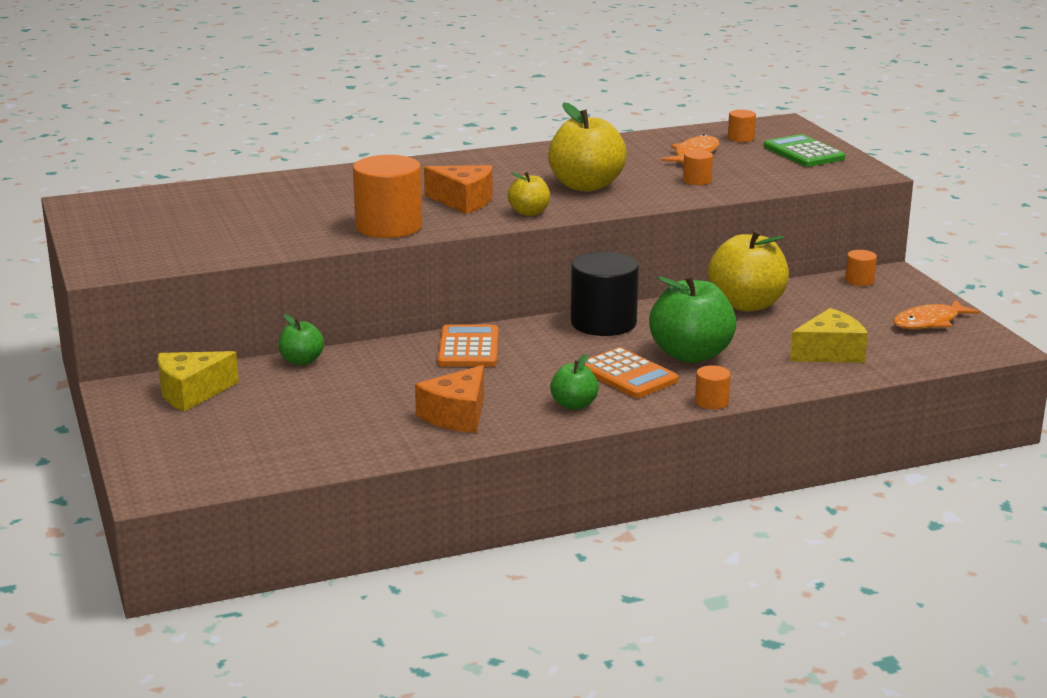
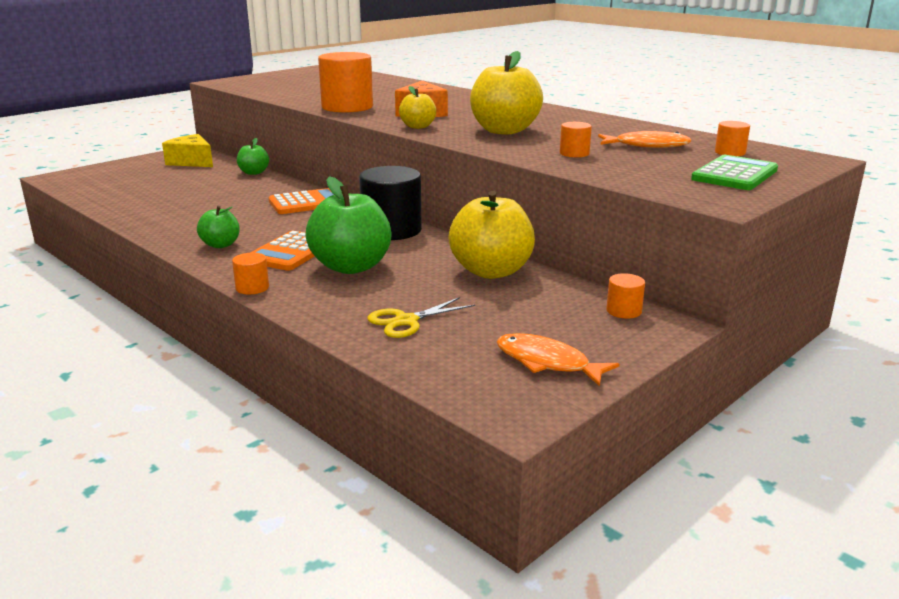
camera: 65 degrees right, 0 degrees up
(457, 416) = (185, 218): orange cheese -> none
(830, 353) = (406, 321): yellow cheese -> yellow scissors

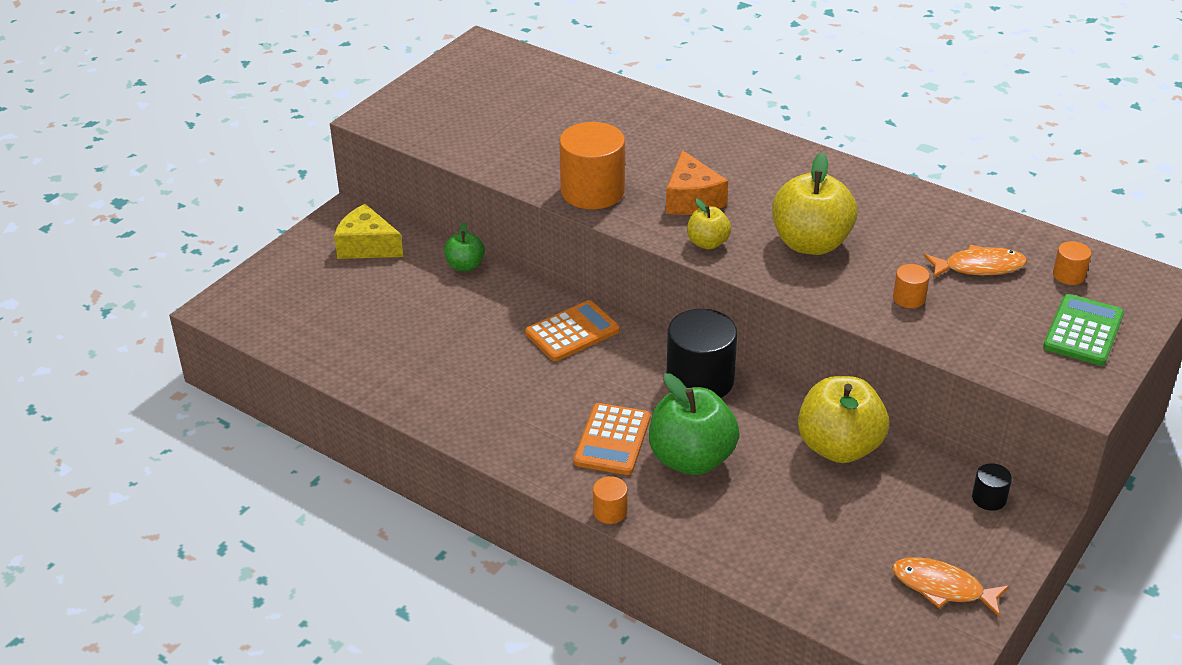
camera: 10 degrees left, 15 degrees up
(220, 245) = (527, 436): green apple -> none
(406, 321) = (791, 545): yellow scissors -> none
(623, 311) = (989, 498): orange cylinder -> black cylinder

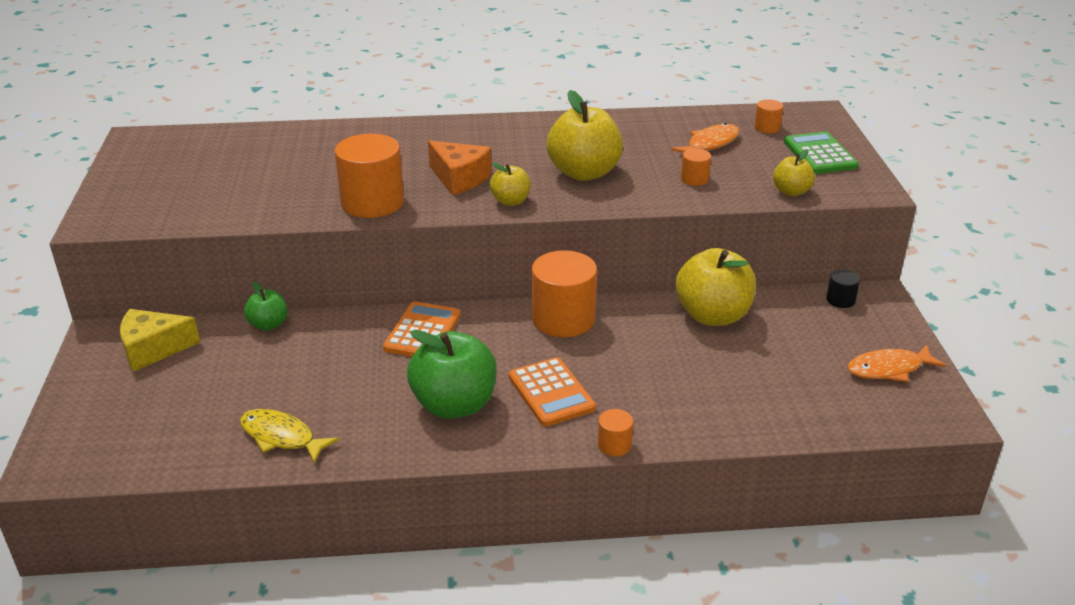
camera: 40 degrees left, 5 degrees down
(381, 366) = (281, 437): none -> yellow fish
(691, 459) = (626, 375): green apple -> green apple (454, 405)
(700, 380) = (563, 319): black cylinder -> orange cylinder
(990, 357) = (791, 191): none -> yellow apple

